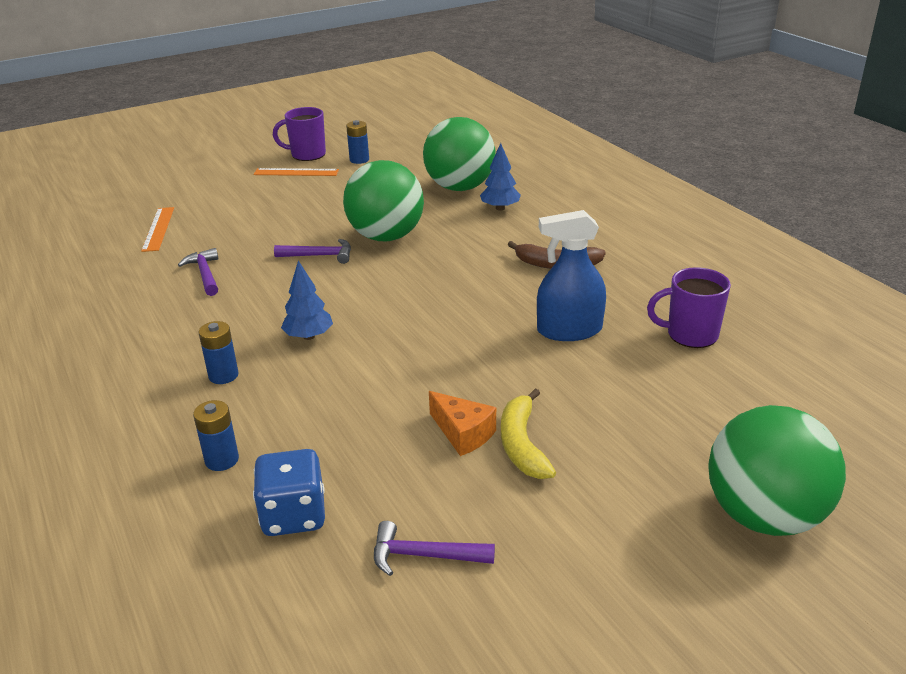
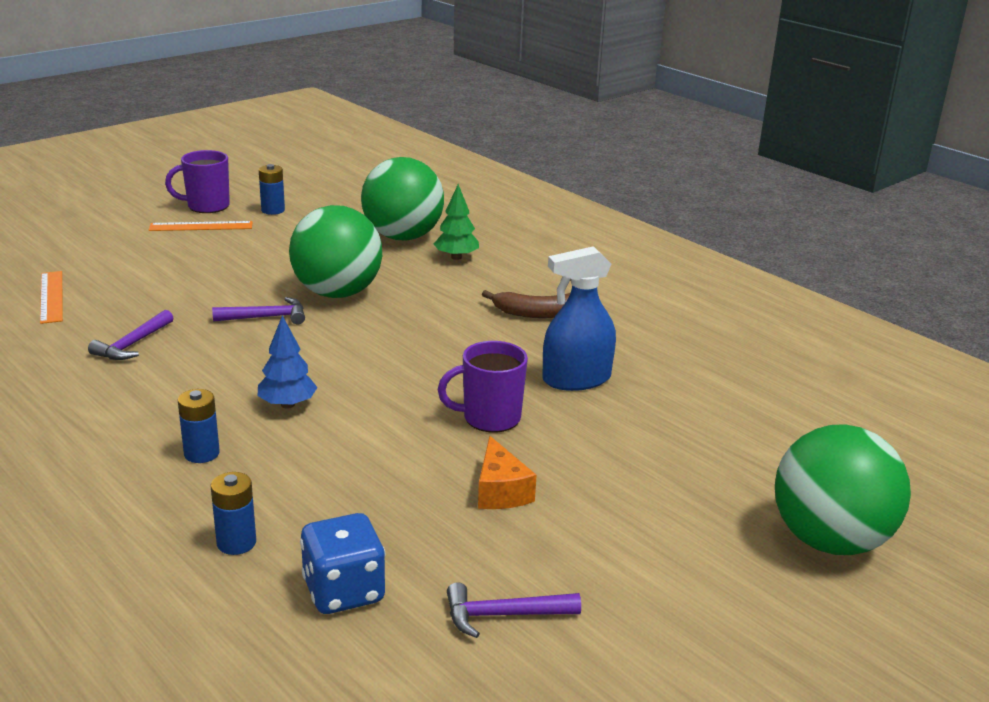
camera: 15 degrees left, 5 degrees down
(205, 274) = (133, 344): purple hammer -> purple hammer turned 120 degrees counterclockwise
(463, 433) = (500, 491): orange cheese -> orange cheese turned 45 degrees clockwise
(500, 208) = (456, 257): blue tree -> green tree
(522, 445) = (567, 496): yellow banana -> none
(690, 335) = (702, 375): purple mug -> purple mug (489, 418)

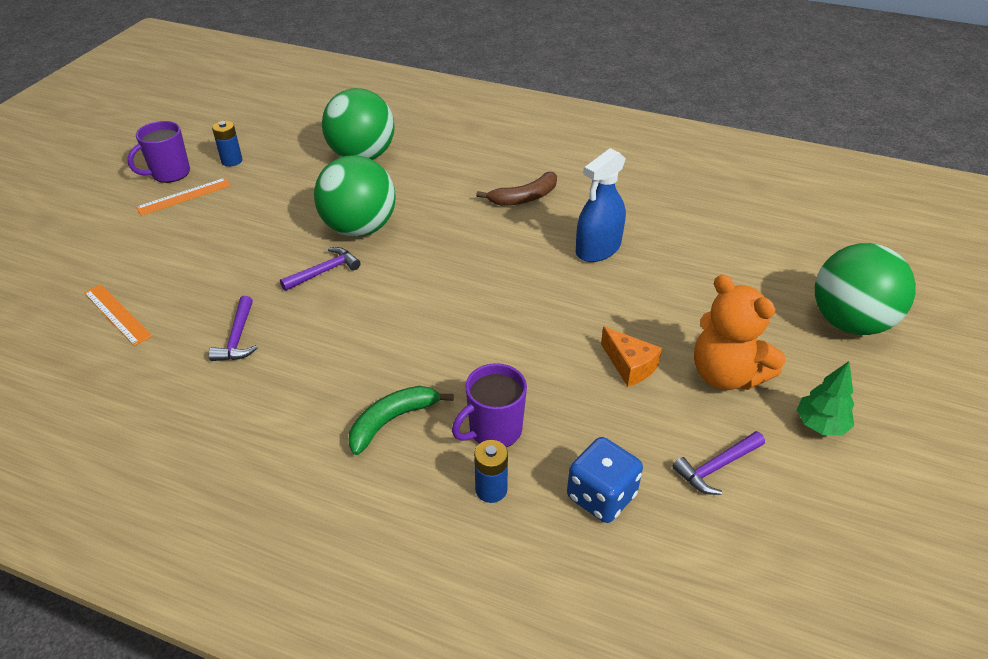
camera: 25 degrees left, 15 degrees up
(201, 453) = (392, 421): blue battery -> green banana
(287, 405) = (416, 349): blue tree -> none
(456, 257) = (420, 164): green tree -> green tree (820, 425)
(489, 418) = (569, 305): purple mug -> purple mug (494, 430)
(608, 537) = (726, 375): none -> orange teddy bear

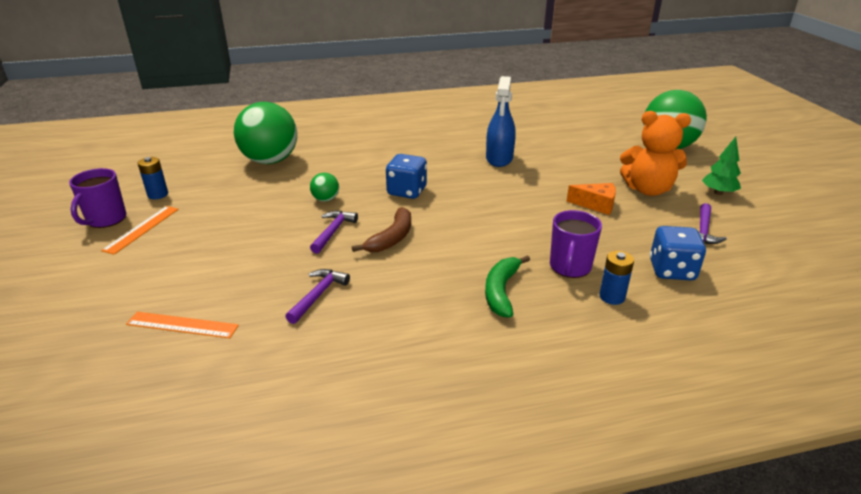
camera: 35 degrees left, 10 degrees down
(238, 338) = (318, 295): purple hammer -> purple hammer turned 120 degrees counterclockwise
(359, 228) = (326, 199): green ball -> green ball, size x0.43
(445, 252) = (407, 191): none -> blue dice
(524, 197) = (419, 148): brown banana -> brown banana (392, 238)

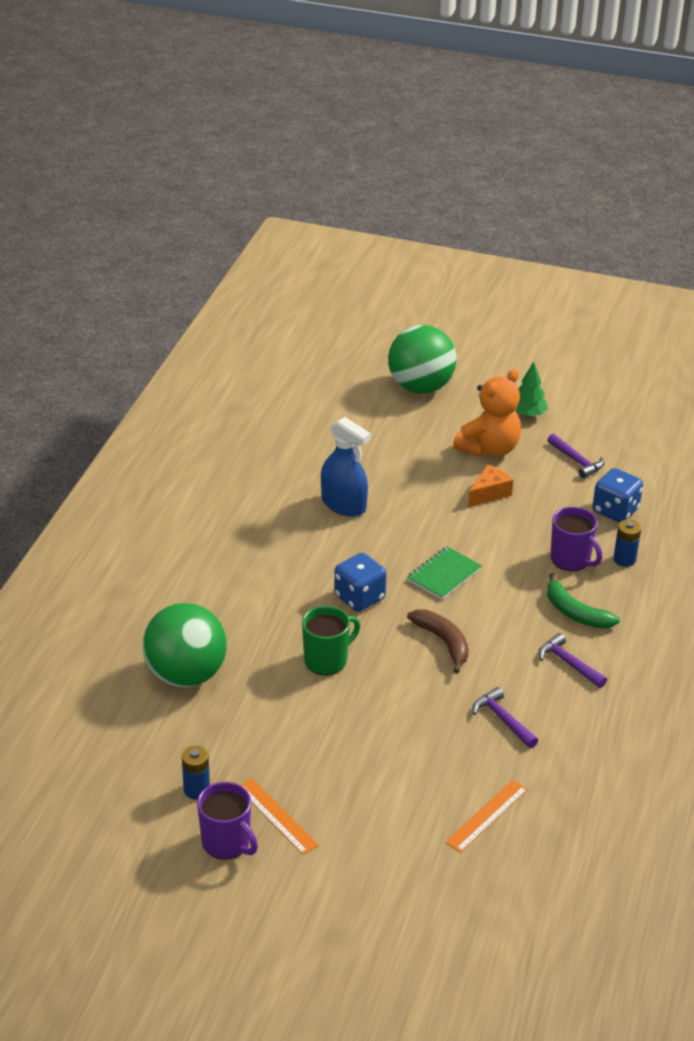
camera: 60 degrees left, 5 degrees up
(326, 199) = (327, 660): green ball -> green mug
(333, 231) = (399, 676): purple hammer -> purple hammer (568, 663)
(472, 215) = (444, 575): none -> green notebook

